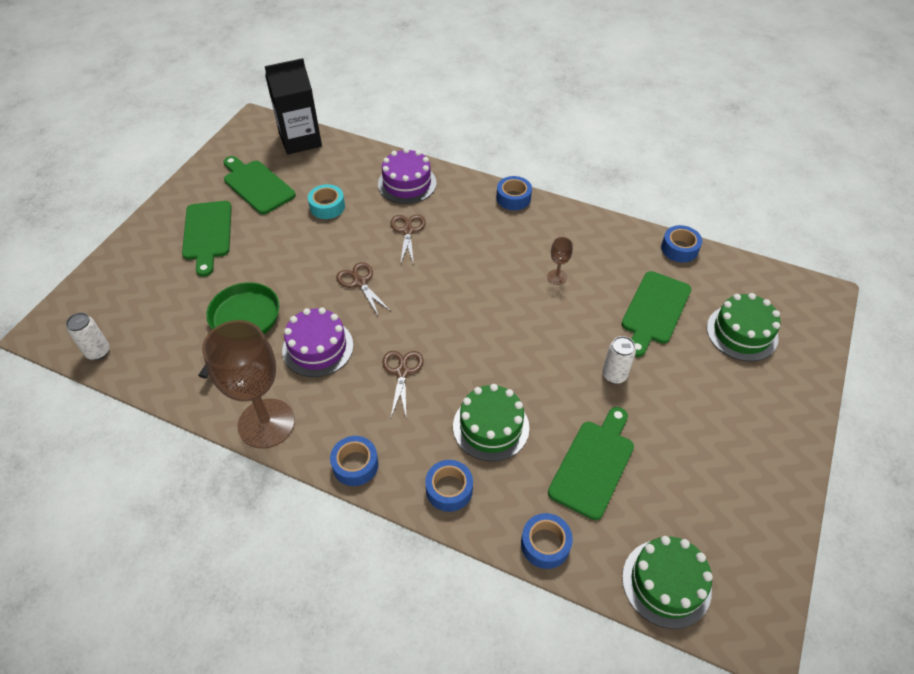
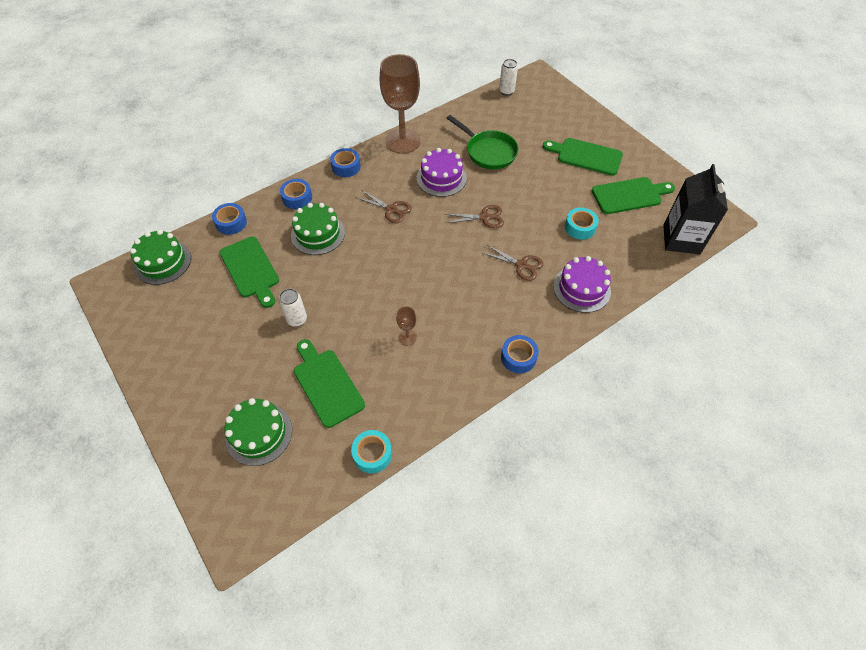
camera: 120 degrees right, 5 degrees up
(679, 249) = (372, 454): blue tape -> turquoise tape

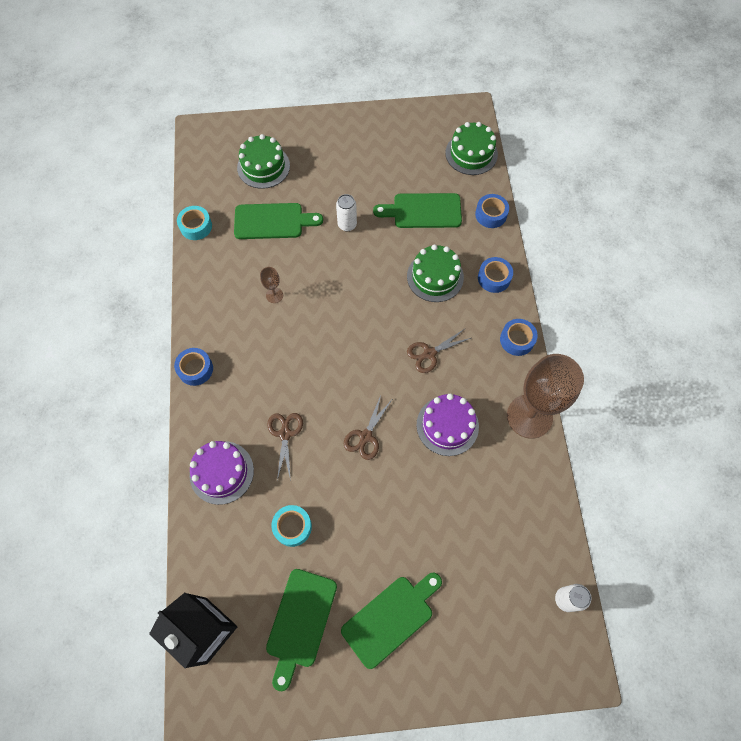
camera: 120 degrees right, 10 degrees up
(488, 152) = (461, 502): green pan -> none
(521, 265) = (285, 434): brown scissors -> brown scissors turned 120 degrees clockwise

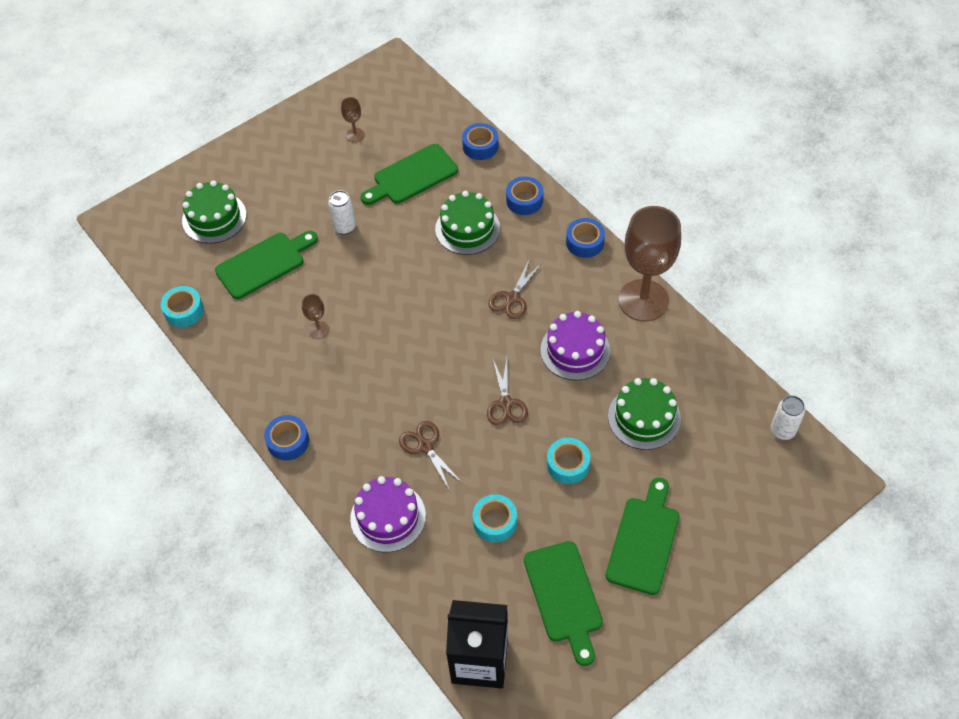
camera: 30 degrees left, 10 degrees down
(377, 516) = (568, 464): none -> turquoise tape
(404, 155) = (355, 135): none -> brown goblet
(471, 153) = (421, 101): green cake -> green cake (644, 417)

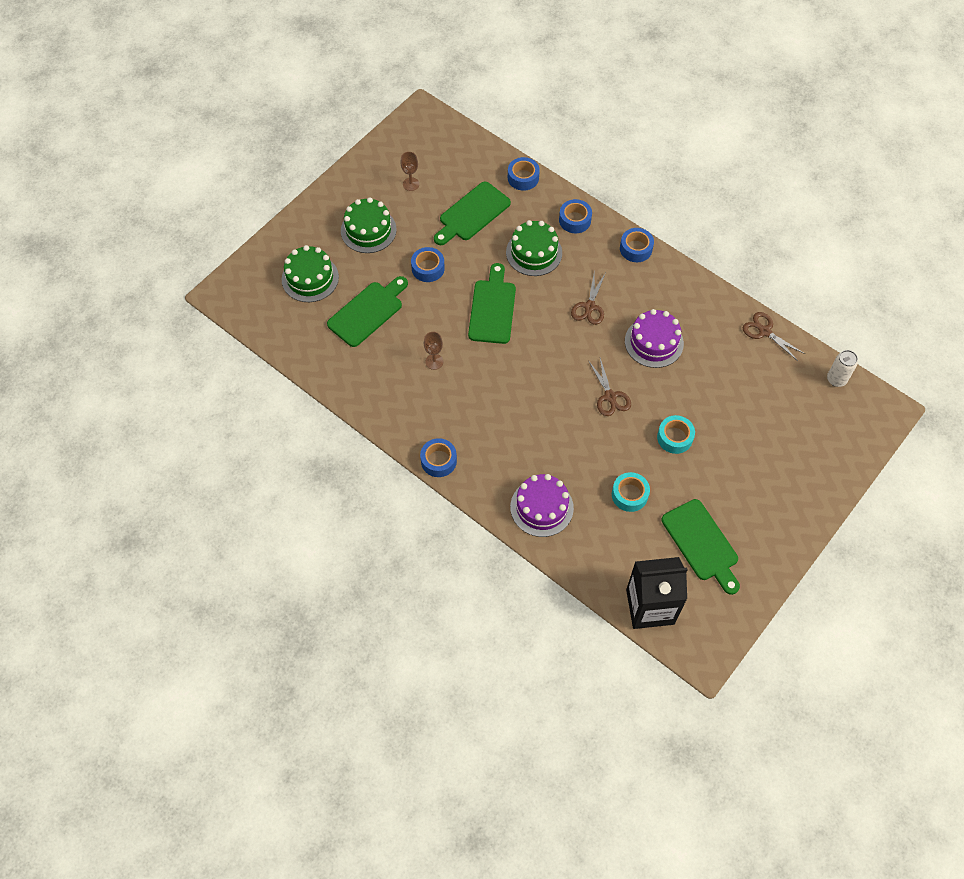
camera: 15 degrees left, 5 degrees up
(184, 311) = (311, 365): turquoise tape -> none
(344, 227) = (428, 268): white can -> blue tape
(425, 446) = (555, 444): brown scissors -> brown scissors (764, 331)
(643, 300) = (697, 291): brown goblet -> none
(644, 417) = (725, 388): green cake -> green cake (368, 230)
(644, 541) = (752, 487): green cutting board -> green cutting board (492, 308)

